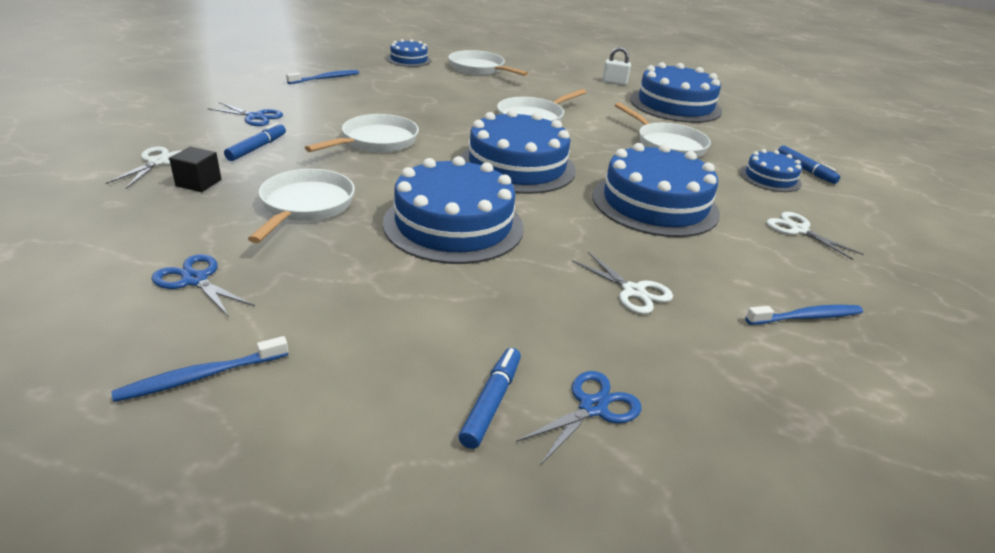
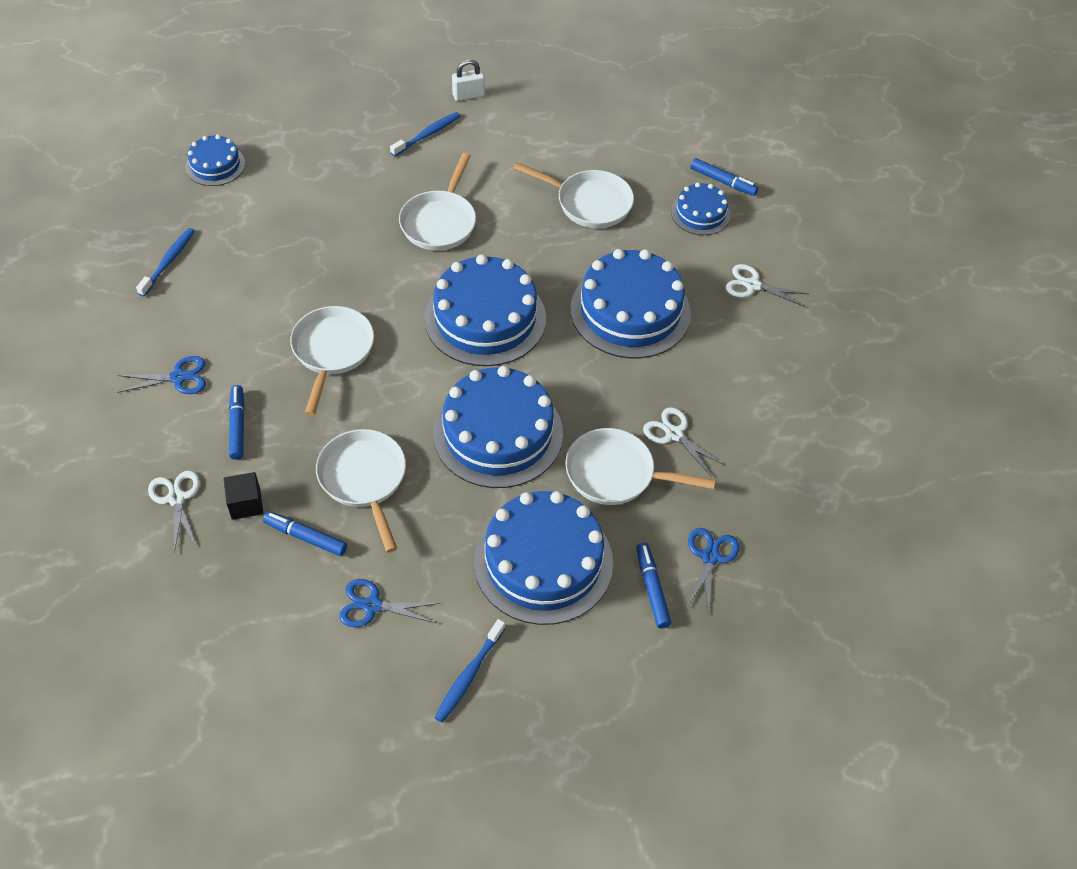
camera: 30 degrees left, 20 degrees up
(211, 217) = (306, 537): none -> blue marker
(479, 69) = (309, 144): white pan -> white pan (616, 473)
(633, 291) = (674, 434): white scissors -> white scissors turned 150 degrees counterclockwise
(675, 105) = (555, 115): blue cake -> blue cake (543, 561)
(806, 317) = (796, 394): blue toothbrush -> blue toothbrush (427, 134)

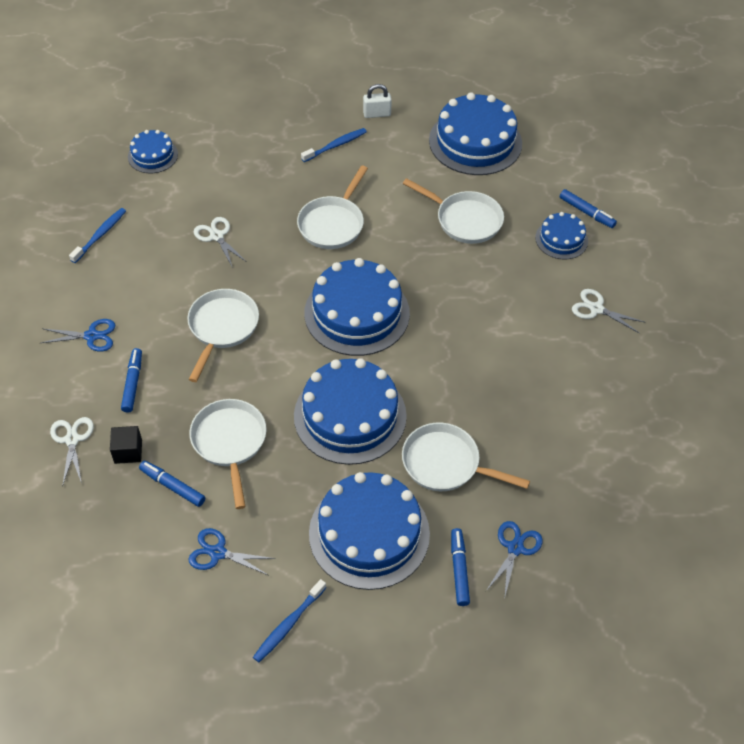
camera: 10 degrees right, 0 degrees up
(630, 311) = (484, 320): blue cake -> blue cake (475, 142)
(674, 434) = (503, 435): white scissors -> white scissors (217, 236)

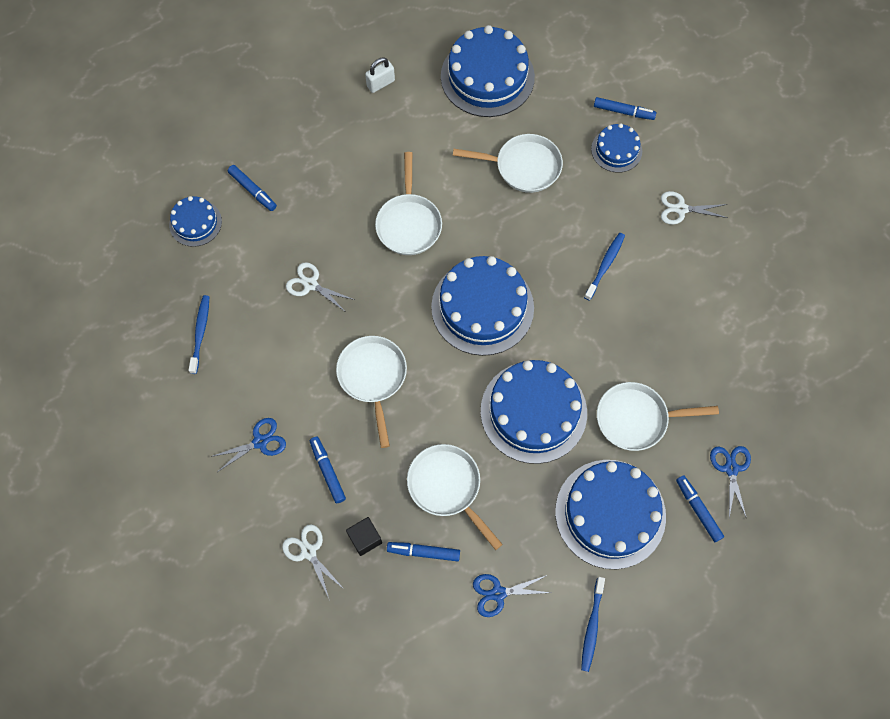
camera: 25 degrees left, 15 degrees up
(216, 150) = (253, 190): none -> blue marker
(335, 145) = (362, 136): blue toothbrush -> blue toothbrush (605, 265)

